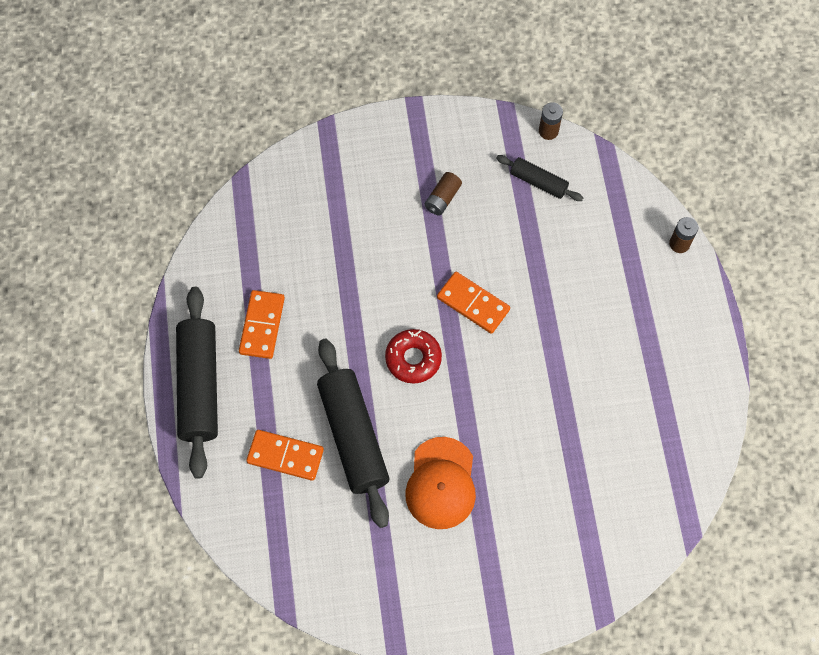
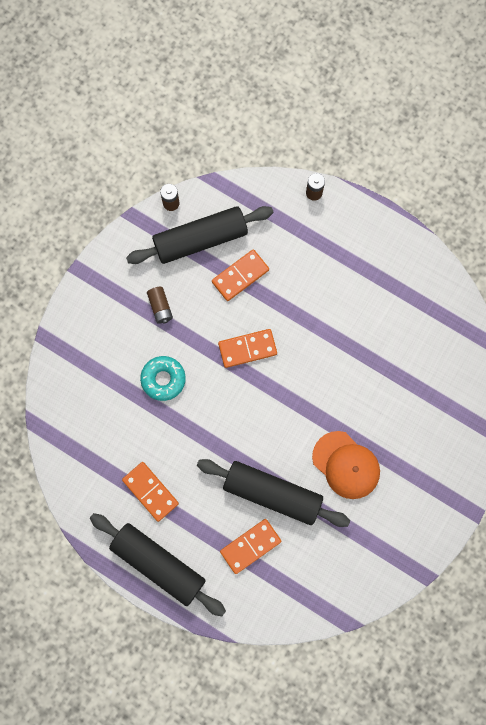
camera: 50 degrees left, 10 degrees up
(377, 254) = (163, 379): none -> turquoise donut
(413, 359) = (252, 415): red donut -> none
(536, 243) = (240, 276): none -> orange domino
(538, 182) = (200, 239): black rolling pin -> black rolling pin, size x1.94

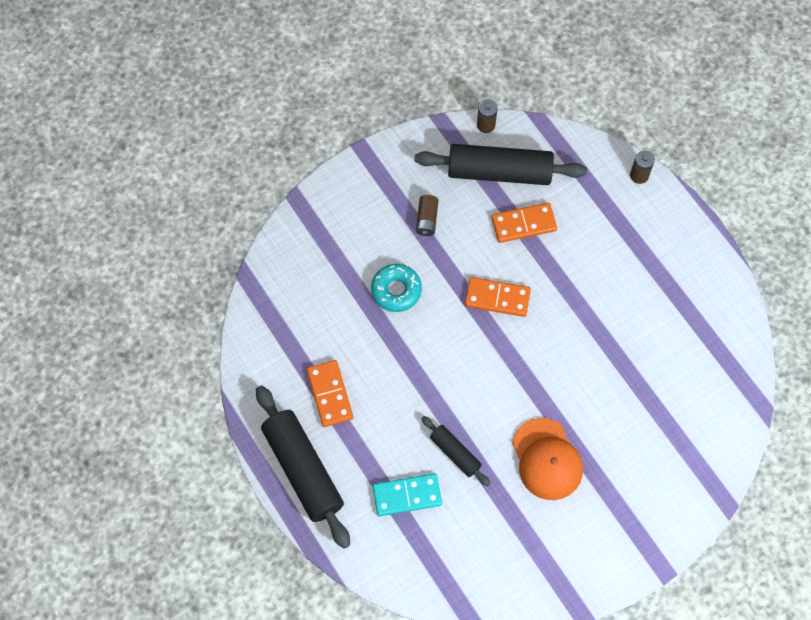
camera: 25 degrees right, 10 degrees down
(250, 546) = (407, 495): orange domino -> turquoise domino
(272, 493) = (455, 453): black rolling pin -> black rolling pin, size x0.52

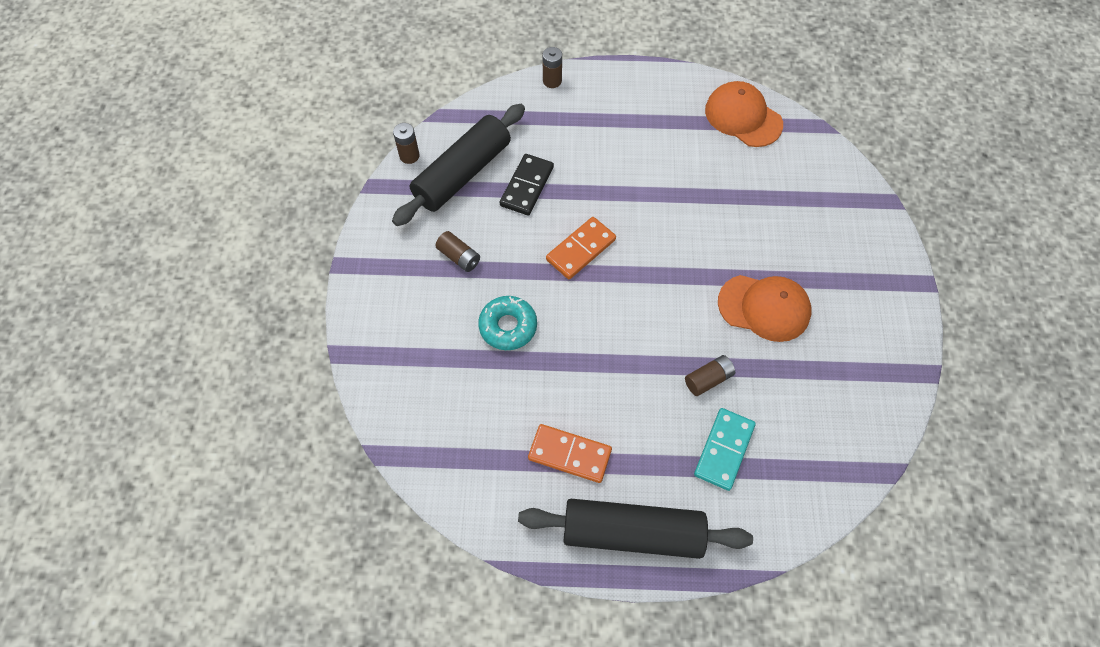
camera: 55 degrees left, 5 degrees down
(455, 453) = (708, 379): black rolling pin -> brown battery
(523, 224) = (527, 186): orange domino -> black domino
(722, 341) = (743, 117): none -> orange cap

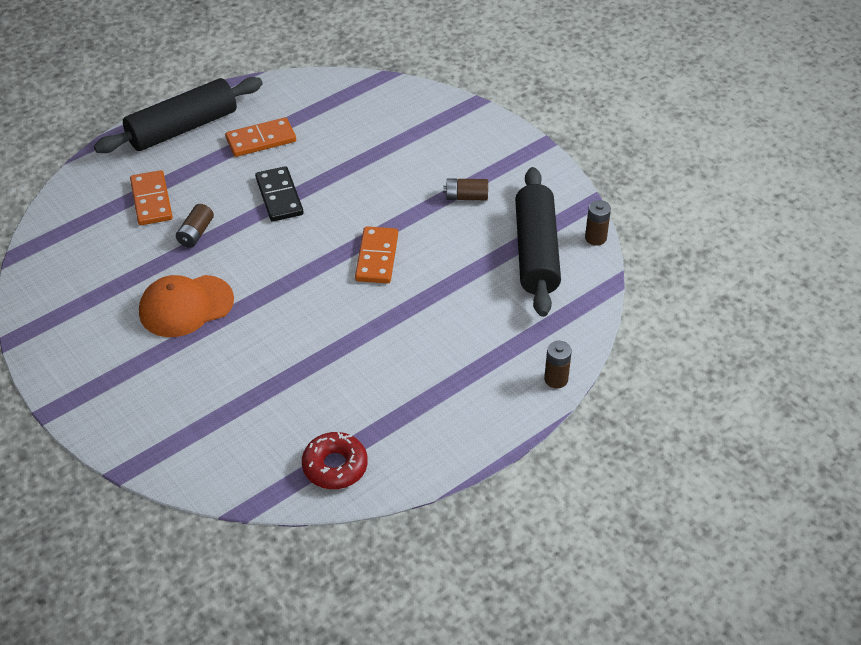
camera: 140 degrees right, 15 degrees down
(508, 326) = (379, 179): turquoise donut -> none
(527, 186) = (472, 275): black domino -> black domino (279, 196)
(723, 450) = (151, 200): turquoise domino -> orange domino
(743, 117) = (335, 466): orange cap -> red donut

